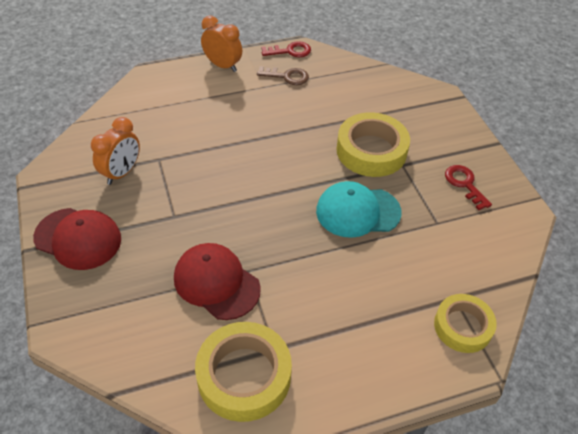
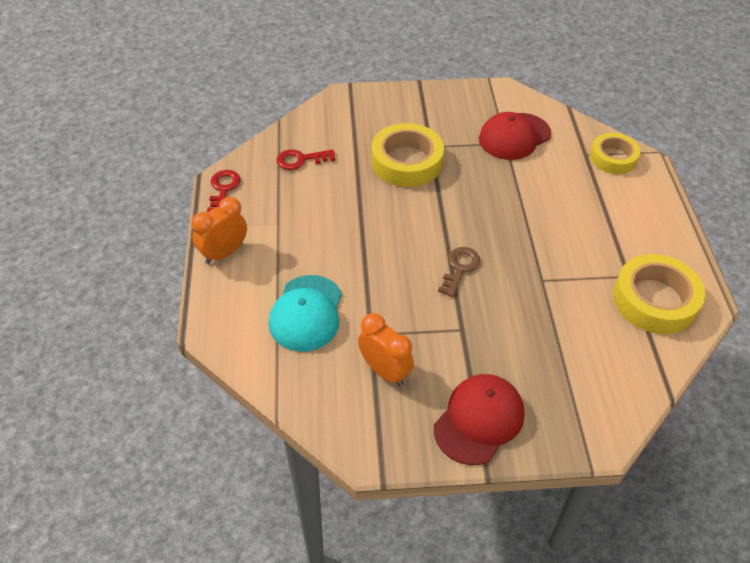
camera: 75 degrees left, 0 degrees up
(216, 283) = (554, 305): red cap -> red cap (514, 136)
(287, 76) = (269, 200): brown key -> brown key (459, 268)
(357, 212) = (483, 189): turquoise cap -> turquoise cap (306, 313)
(464, 184) = (464, 114): red key -> red key (301, 160)

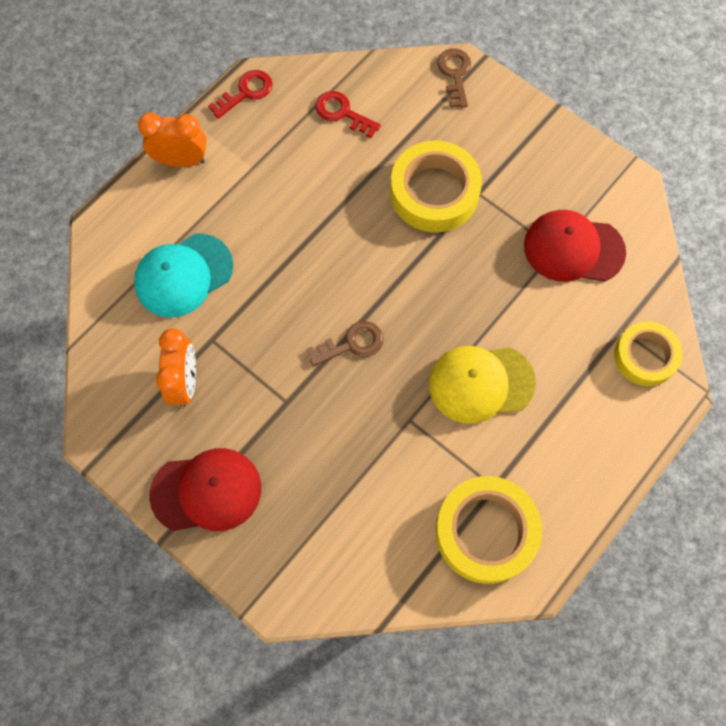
camera: 45 degrees right, 20 degrees up
(344, 101) = (455, 74): none -> brown key
(554, 232) = (480, 383): none -> yellow cap

